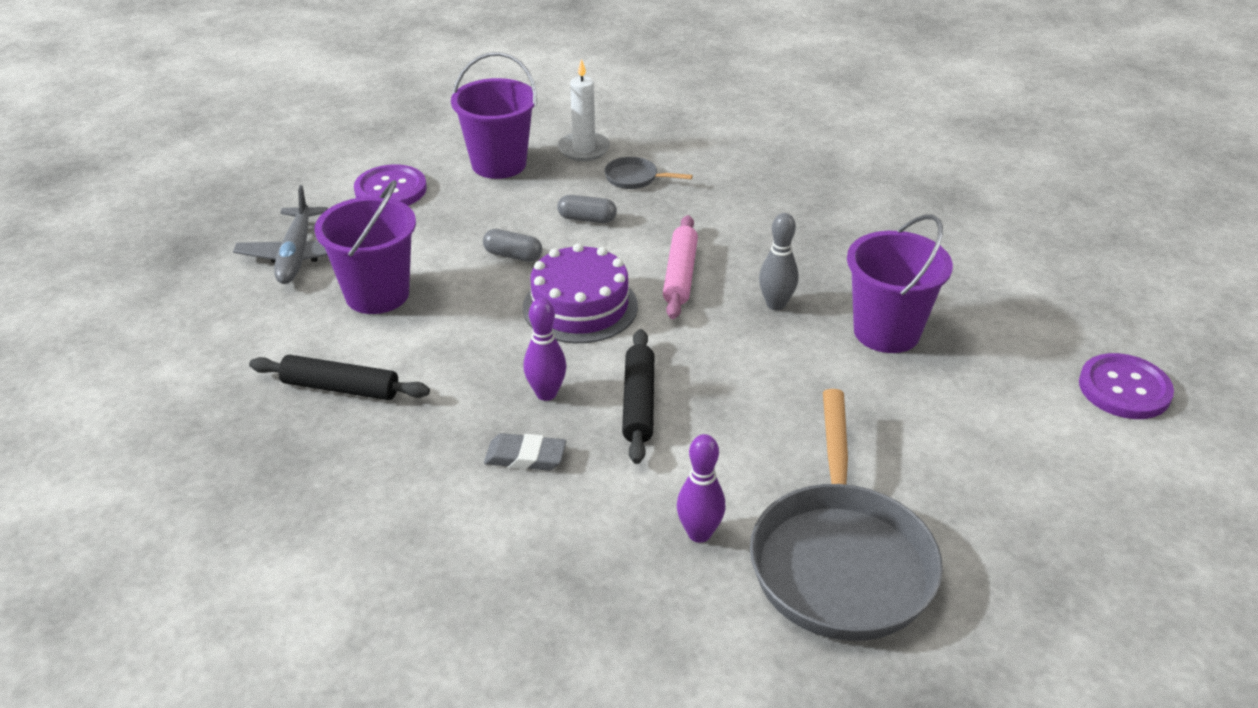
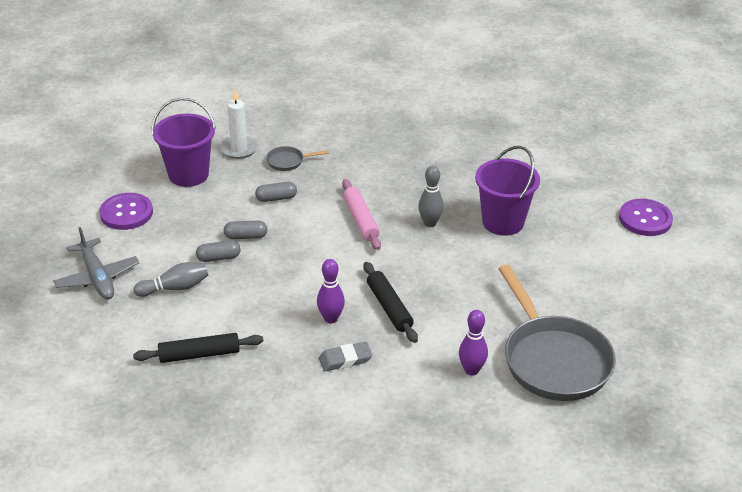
camera: 25 degrees left, 0 degrees up
(377, 294) = (175, 288): purple bucket -> grey bowling pin
(459, 272) = (218, 258): none -> grey capsule
(580, 306) = (313, 258): purple cake -> none

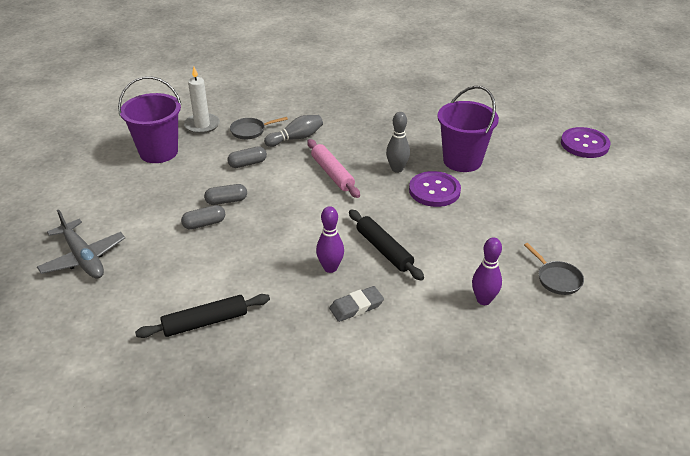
camera: 10 degrees left, 0 degrees up
(126, 213) = (103, 193): purple button -> purple button (434, 190)
(175, 288) = (166, 258): grey bowling pin -> grey bowling pin (296, 138)
(553, 359) = (556, 279): grey pan -> grey pan, size x0.41

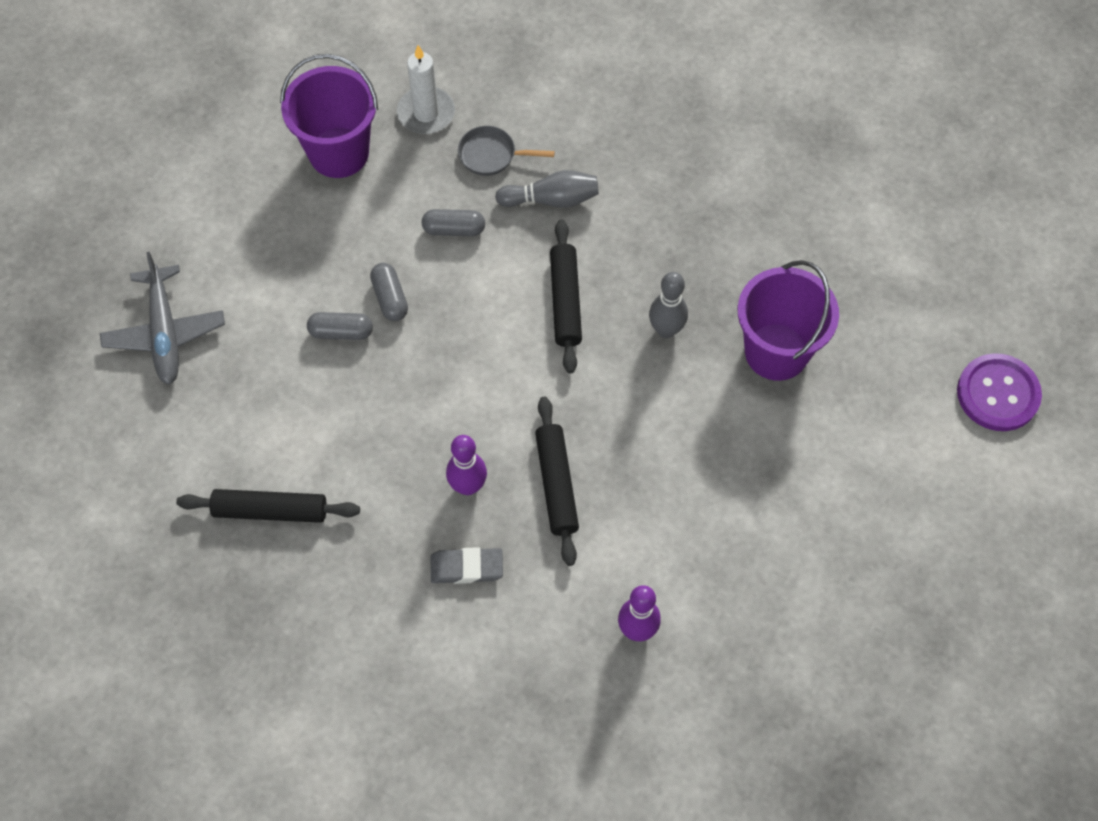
camera: 25 degrees right, 25 degrees up
(226, 201) = (390, 298): grey capsule -> grey capsule turned 60 degrees clockwise
(332, 173) = (565, 301): pink rolling pin -> black rolling pin
(434, 190) = (695, 398): purple button -> none
(556, 279) = (760, 638): grey pan -> none

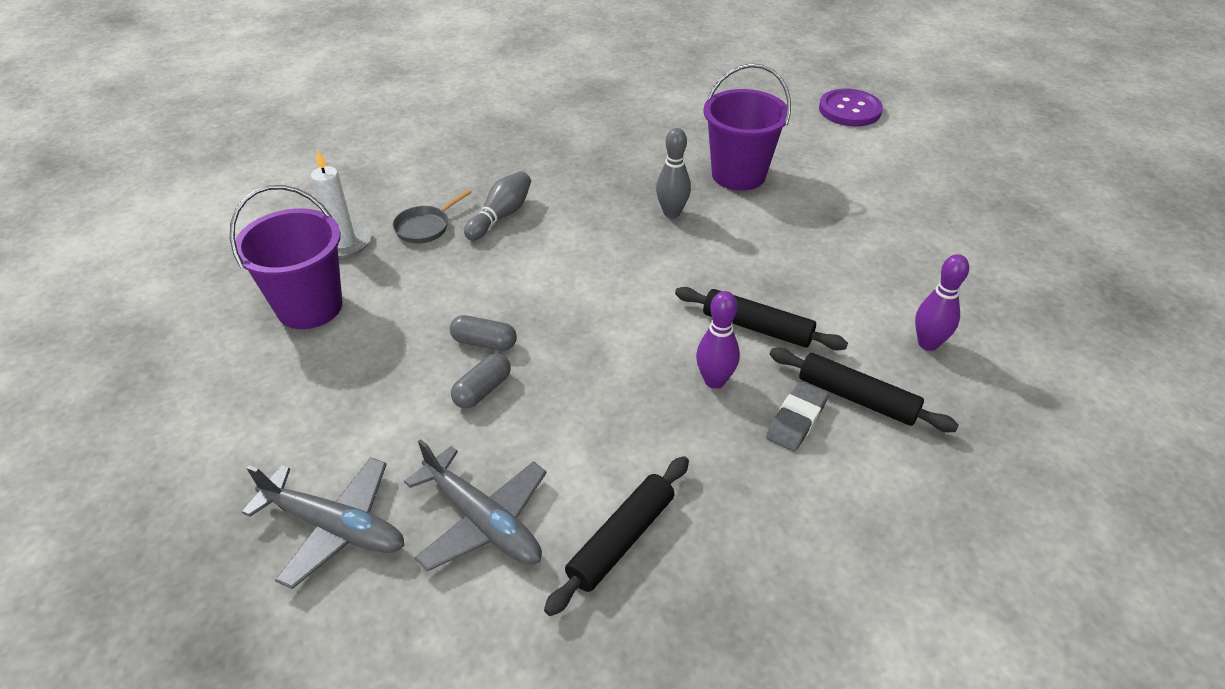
camera: 55 degrees left, 20 degrees down
(228, 415) = (482, 520): none -> grey plane
(454, 229) = (465, 276): grey capsule -> none
(565, 301) = (596, 248): black rolling pin -> black rolling pin (857, 398)

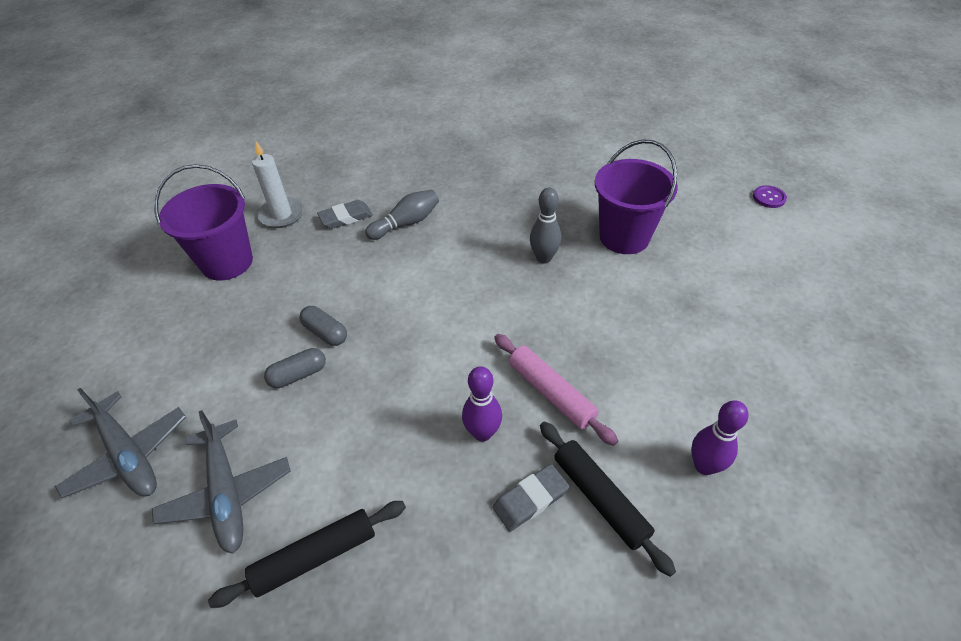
camera: 25 degrees right, 5 degrees up
(425, 227) = (346, 217): grey pan -> grey eraser
(757, 327) = (551, 393): black rolling pin -> pink rolling pin
(849, 110) = (769, 198): purple button -> purple button, size x0.53

